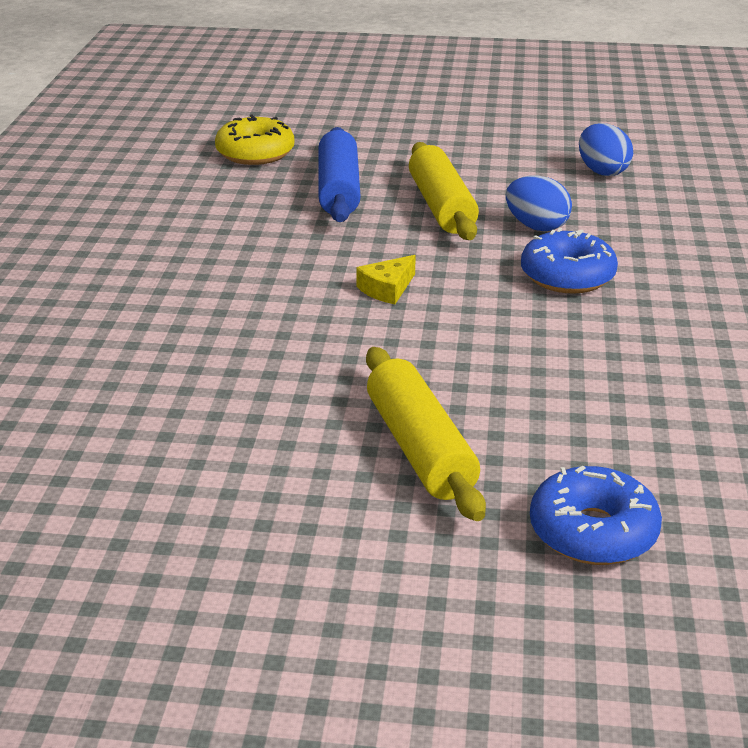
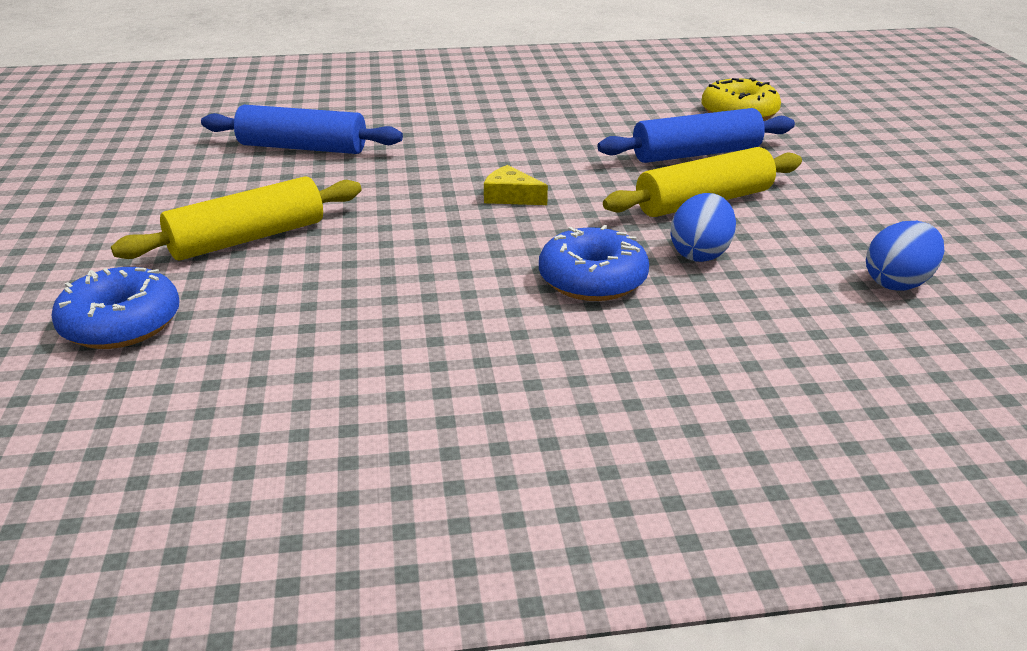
camera: 75 degrees right, 0 degrees up
(171, 401) = (303, 148): none -> blue rolling pin

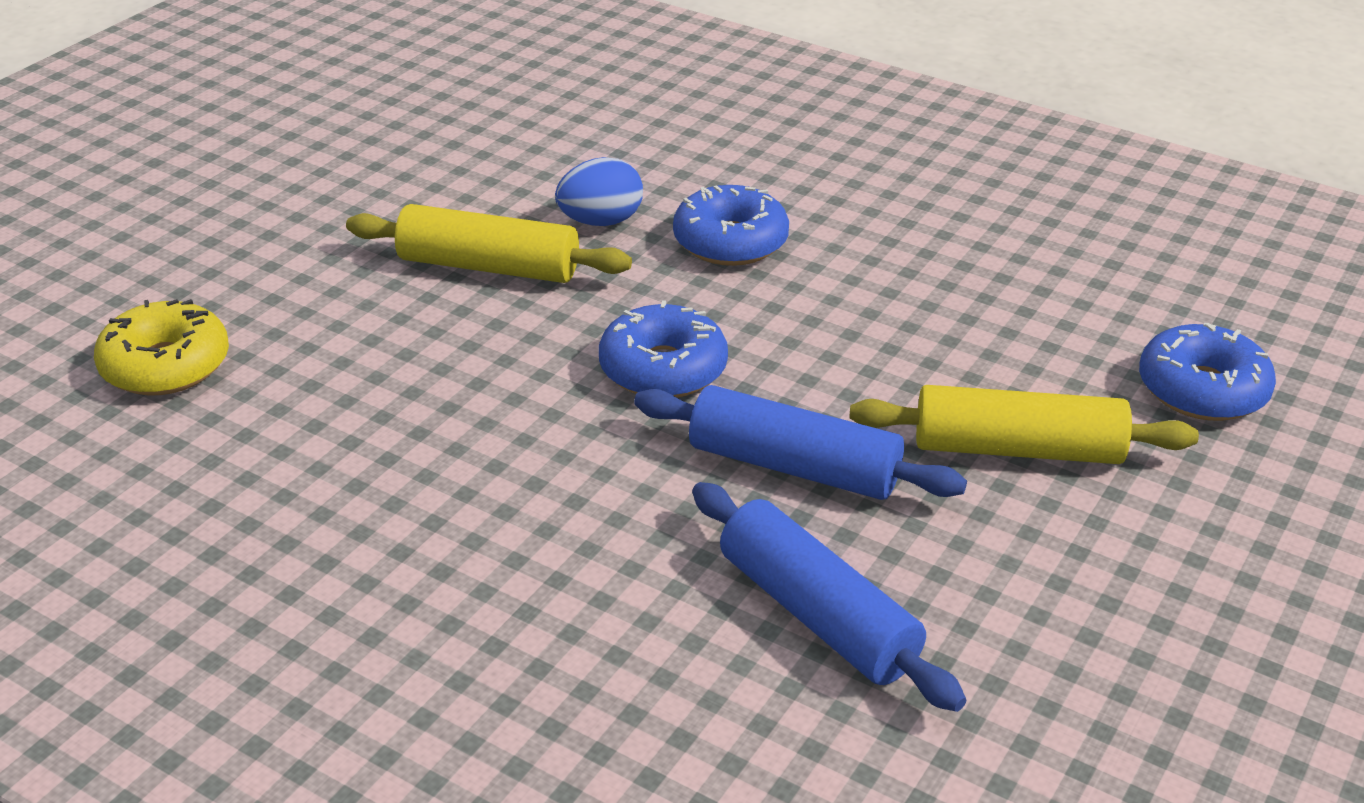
camera: 140 degrees left, 5 degrees up
(511, 196) = (663, 369): yellow cheese -> blue donut
(696, 154) = (363, 328): blue rolling pin -> blue rolling pin (794, 466)
(898, 283) = (507, 136): blue egg -> none

